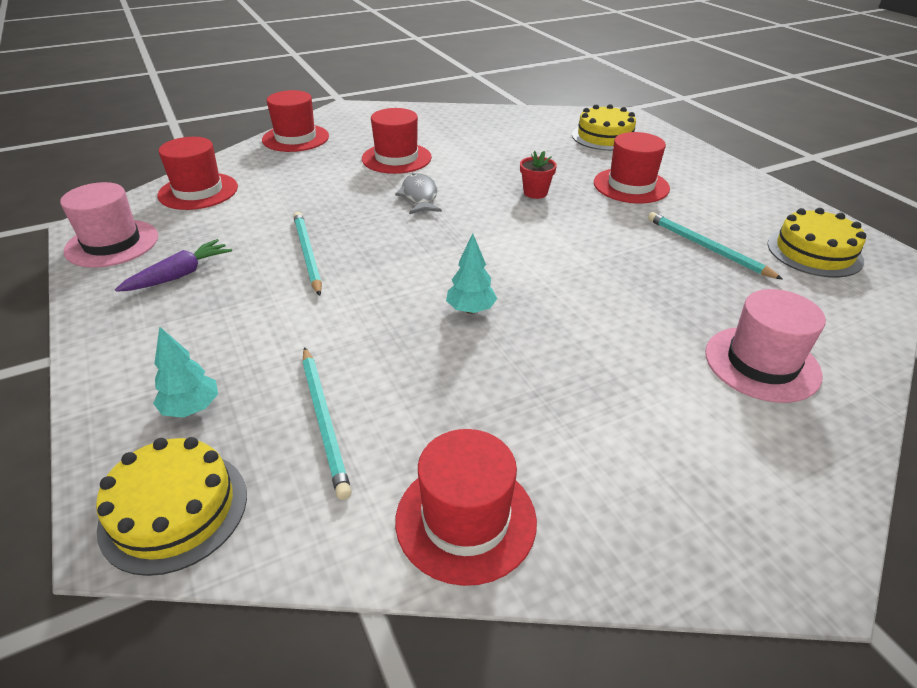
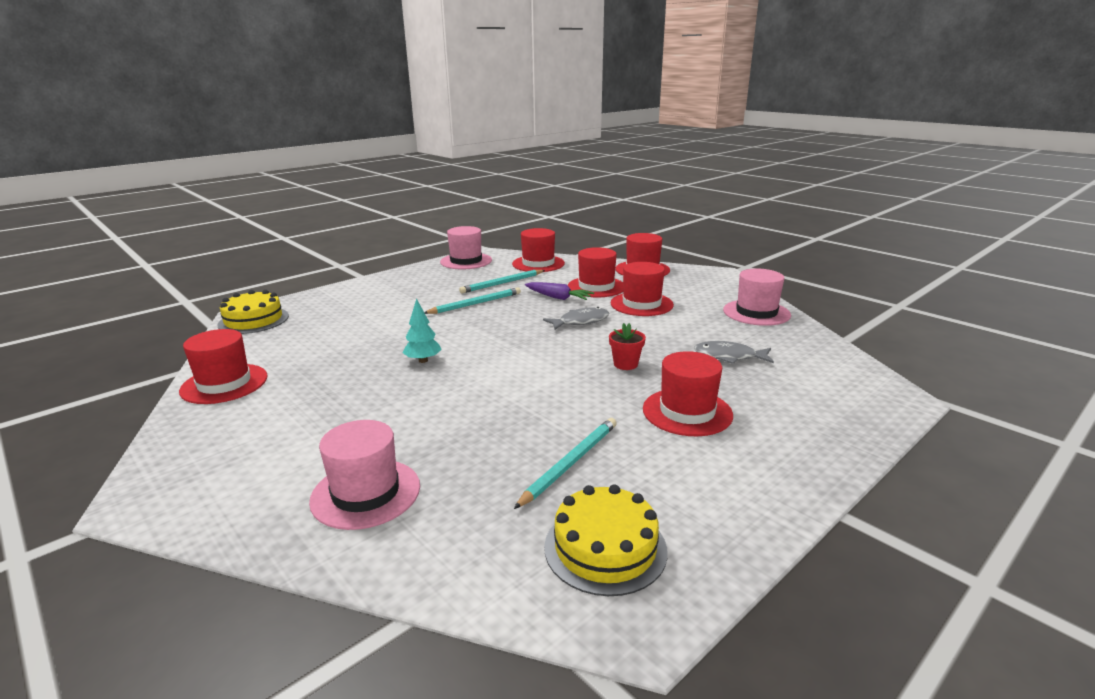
camera: 75 degrees right, 15 degrees down
(179, 275) = (439, 281): purple carrot -> purple carrot (558, 297)
(191, 408) = (322, 308): turquoise tree -> none
(324, 171) = (596, 287): none -> red hat
(324, 421) = (309, 338): turquoise pencil -> turquoise pencil (502, 283)
(456, 118) = (756, 313): none -> pink hat
(539, 149) = (728, 357): none -> grey fish
(604, 137) = (809, 389): yellow cake -> none

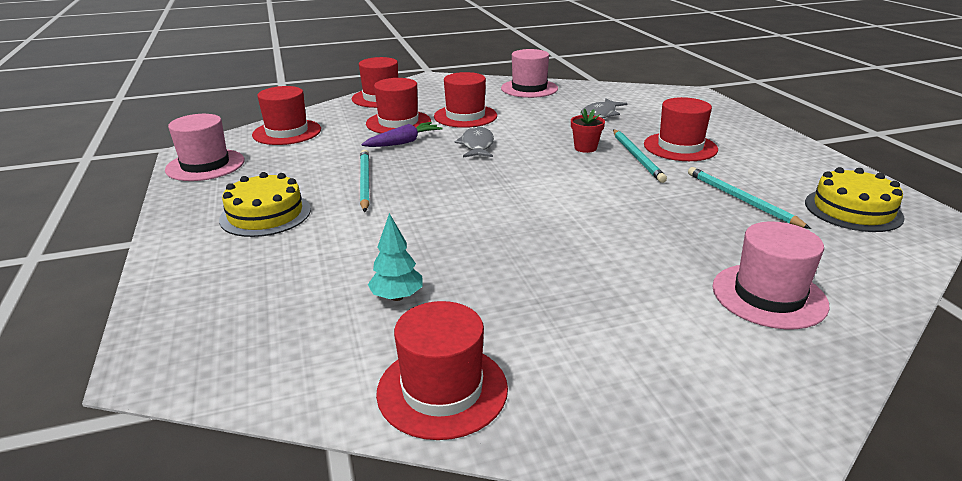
camera: 65 degrees left, 5 degrees up
(253, 320) = (195, 356): yellow cake -> yellow cake (265, 214)
(423, 360) = (497, 233): turquoise tree -> turquoise tree (397, 297)
(502, 283) = (321, 159): turquoise pencil -> turquoise pencil (637, 157)

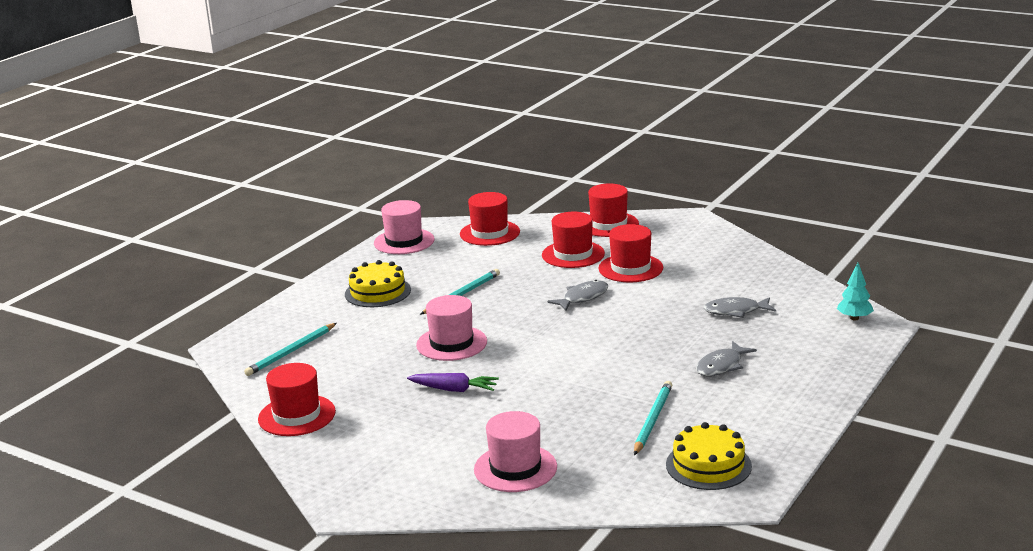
camera: 50 degrees right, 5 degrees down
(397, 297) = (353, 369): turquoise tree -> turquoise tree (854, 318)
(403, 142) = (542, 273): purple carrot -> purple carrot (454, 389)
(529, 88) = (744, 261): pink hat -> pink hat (451, 343)
(585, 148) = (650, 334): red flower pot -> none
(637, 157) = (667, 358): turquoise pencil -> turquoise pencil (291, 352)
(680, 147) = (721, 366): red hat -> grey fish

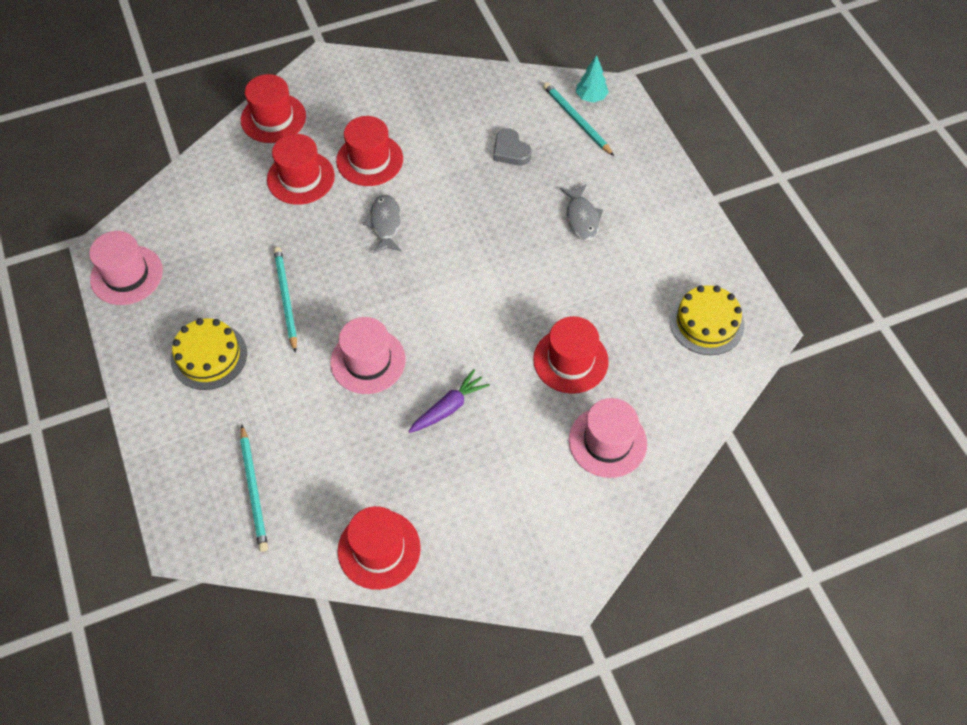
camera: 55 degrees left, 35 degrees up
(489, 233) = (188, 204): red hat -> red hat (570, 360)
(652, 420) = (617, 311): turquoise pencil -> turquoise pencil (576, 120)
(735, 311) = (510, 151): grey fish -> grey heart

